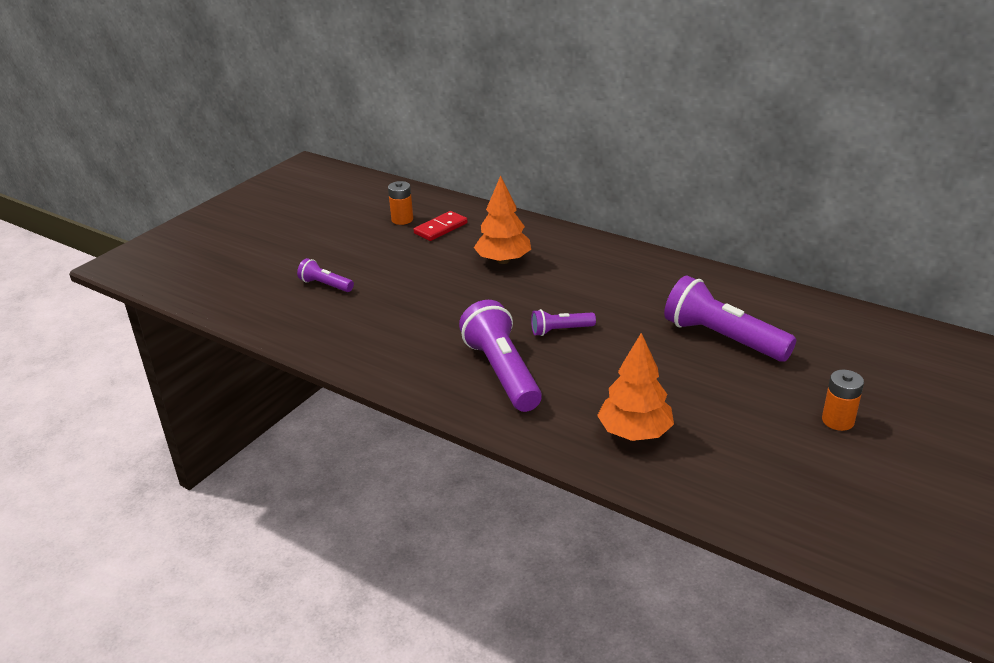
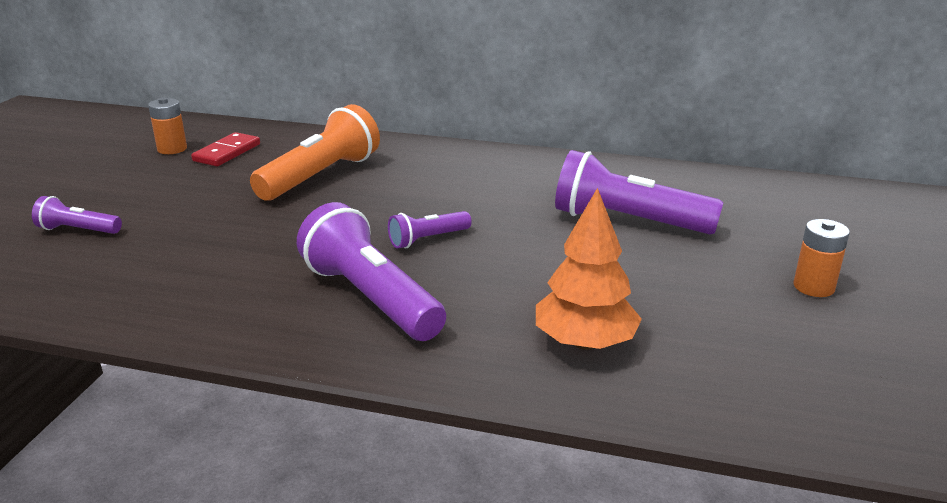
camera: 20 degrees left, 5 degrees down
(503, 261) = (321, 176): orange tree -> orange flashlight

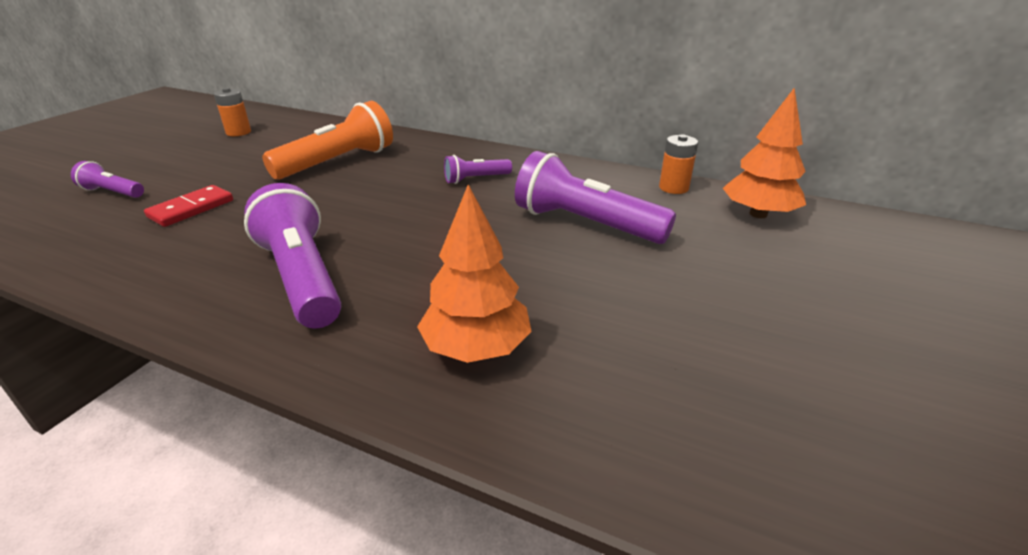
camera: 10 degrees right, 5 degrees up
(227, 152) = (278, 138): red domino -> red domino (191, 209)
(427, 239) = (390, 225): purple flashlight -> purple flashlight (475, 179)
(790, 198) = (758, 214): none -> orange tree
(813, 287) = (748, 311): orange battery -> orange battery (673, 188)

